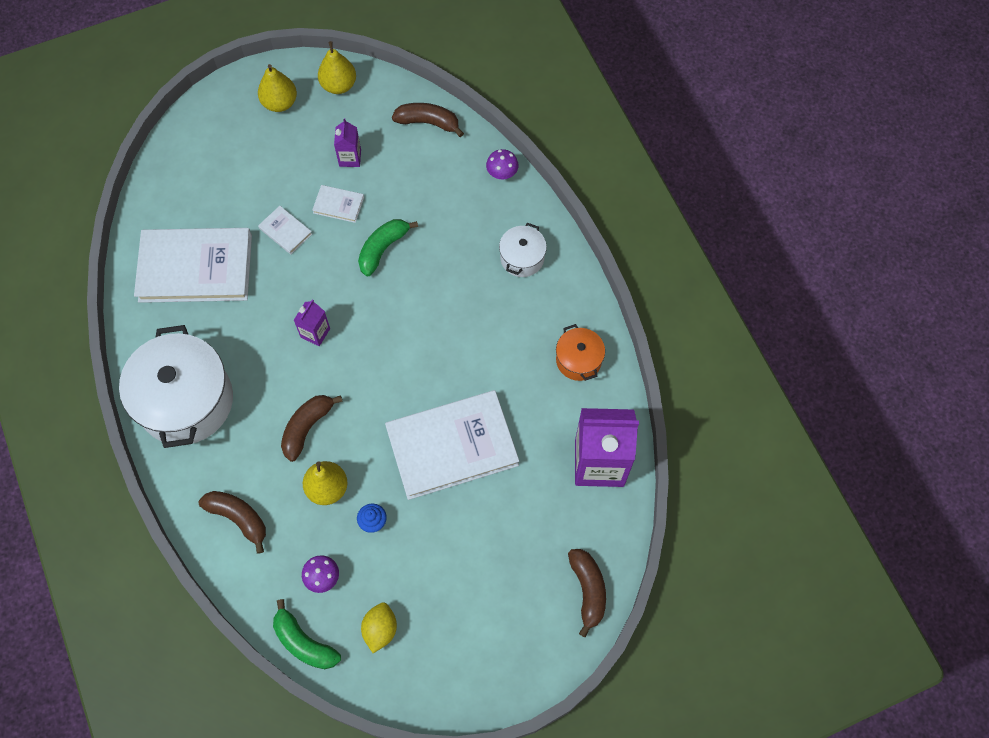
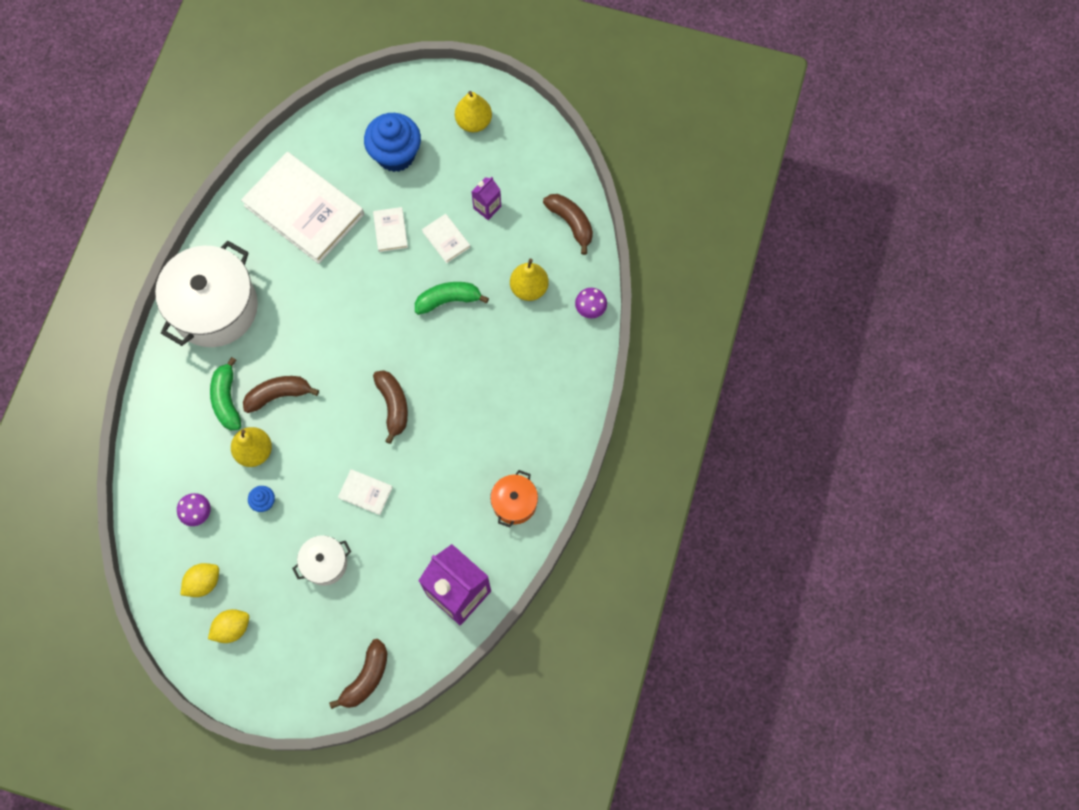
camera: 40 degrees right, 5 degrees up
(236, 171) = (395, 155): none -> blue cupcake
(238, 518) = (178, 423): brown banana -> brown banana (393, 405)
(304, 642) = (147, 548): green banana -> green banana (227, 400)
(315, 333) = (344, 327): purple carton -> none
(339, 85) = (530, 140): yellow pear -> yellow pear (529, 288)
(439, 646) = (232, 628): none -> yellow lemon
(452, 446) = (365, 492): white book -> white book, size x0.42
(522, 258) = (544, 389): white pot -> white pot (325, 563)

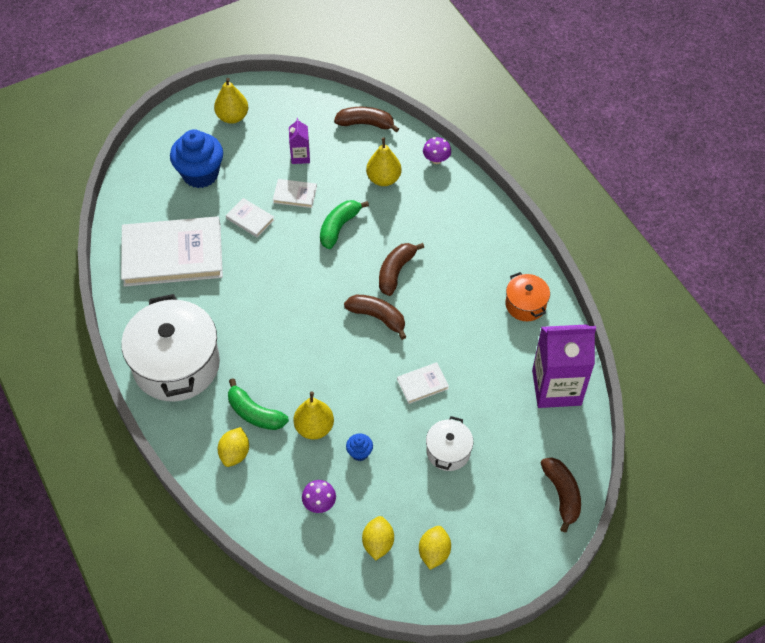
camera: 45 degrees left, 15 degrees down
(182, 418) = (235, 453): none -> yellow lemon
(278, 395) = (289, 378): brown banana -> brown banana (395, 272)

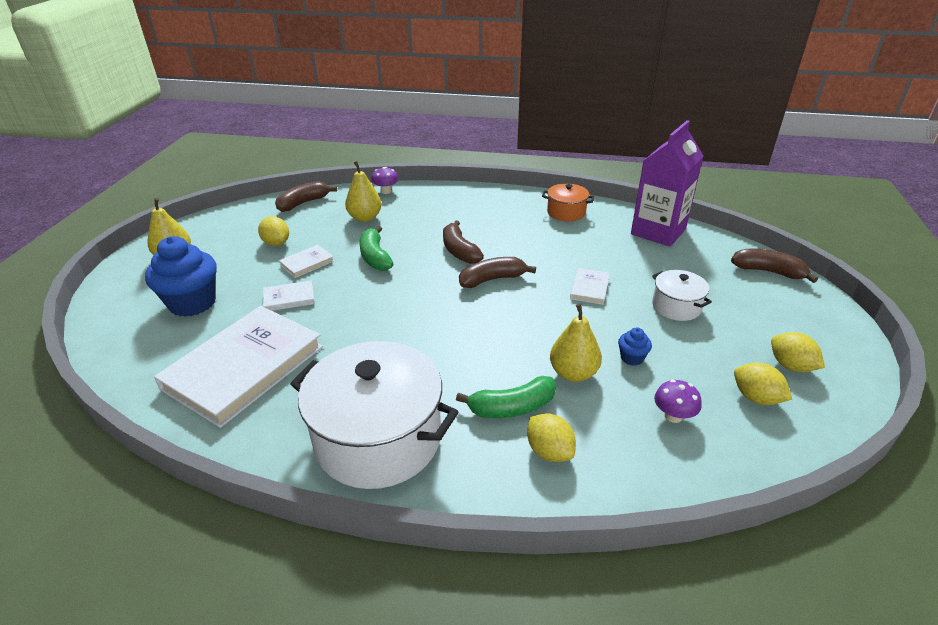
camera: 50 degrees left, 20 degrees down
(300, 156) = (276, 243): purple carton -> yellow lemon

